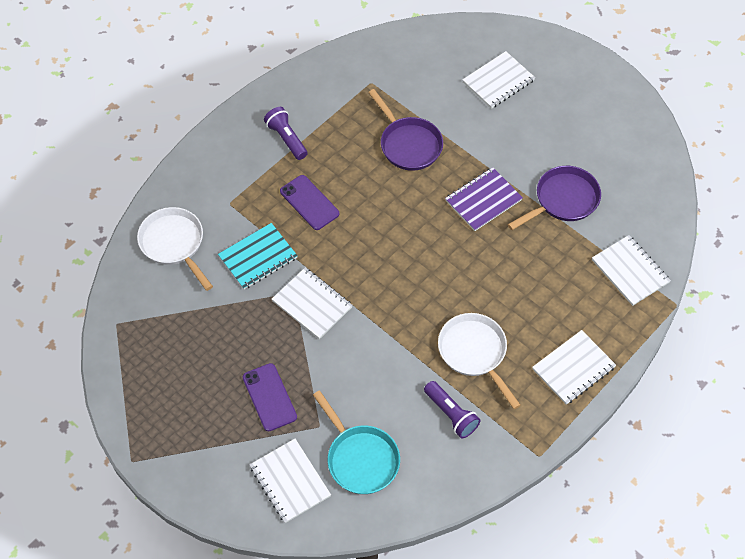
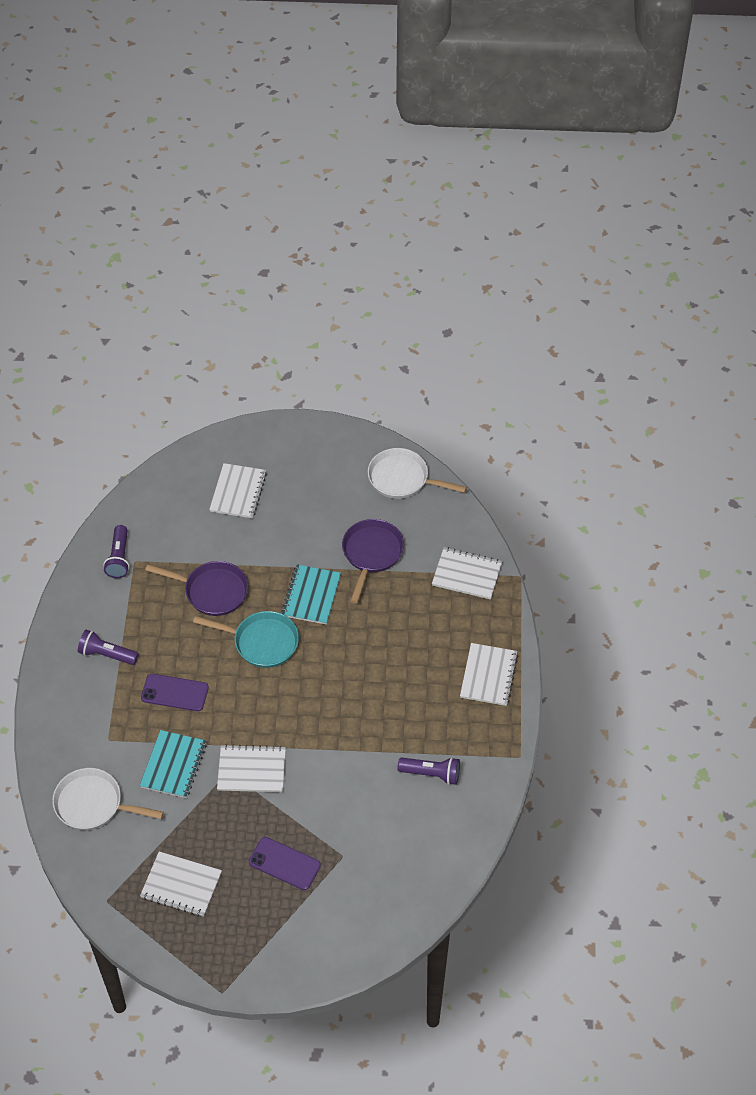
camera: 40 degrees left, 5 degrees down
(290, 481) = (358, 912): white notebook -> white notebook (181, 885)
(360, 458) = (394, 856): turquoise pan -> turquoise pan (262, 642)
(361, 73) = (119, 558): none -> purple flashlight
(474, 352) = (408, 716): white pan -> white pan (402, 479)
(483, 200) = (311, 595): purple notebook -> turquoise notebook

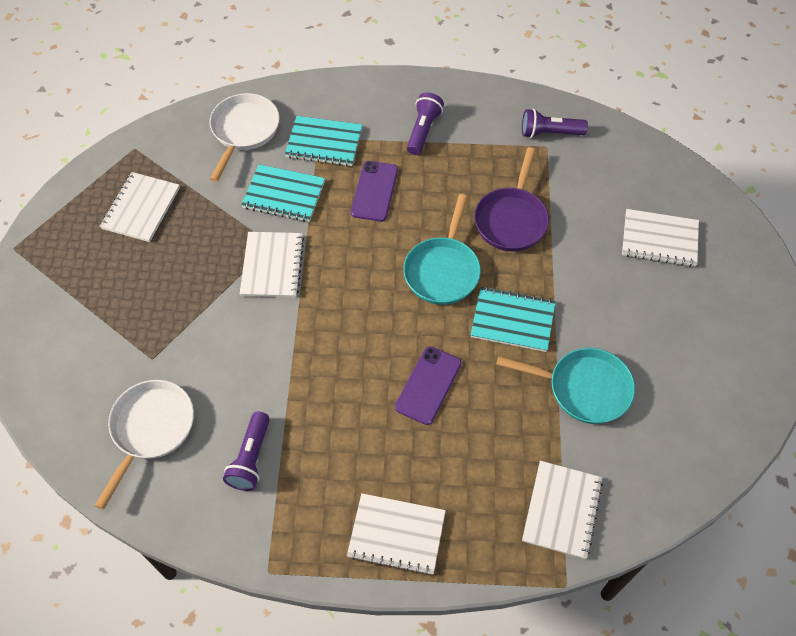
camera: 90 degrees right, 5 degrees up
(114, 735) = (324, 143): none -> turquoise notebook
(284, 864) = (151, 300): purple phone -> purple phone (428, 385)
(371, 554) = (583, 388): purple pan -> turquoise pan
(402, 479) = (715, 427): white pan -> white pan (151, 429)

